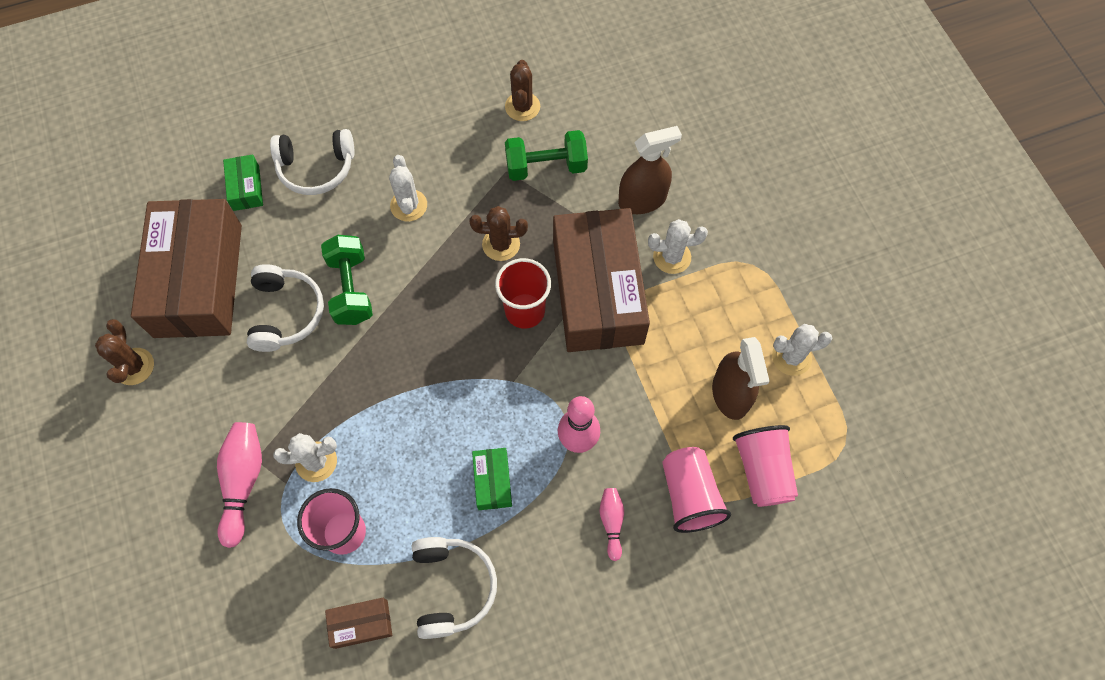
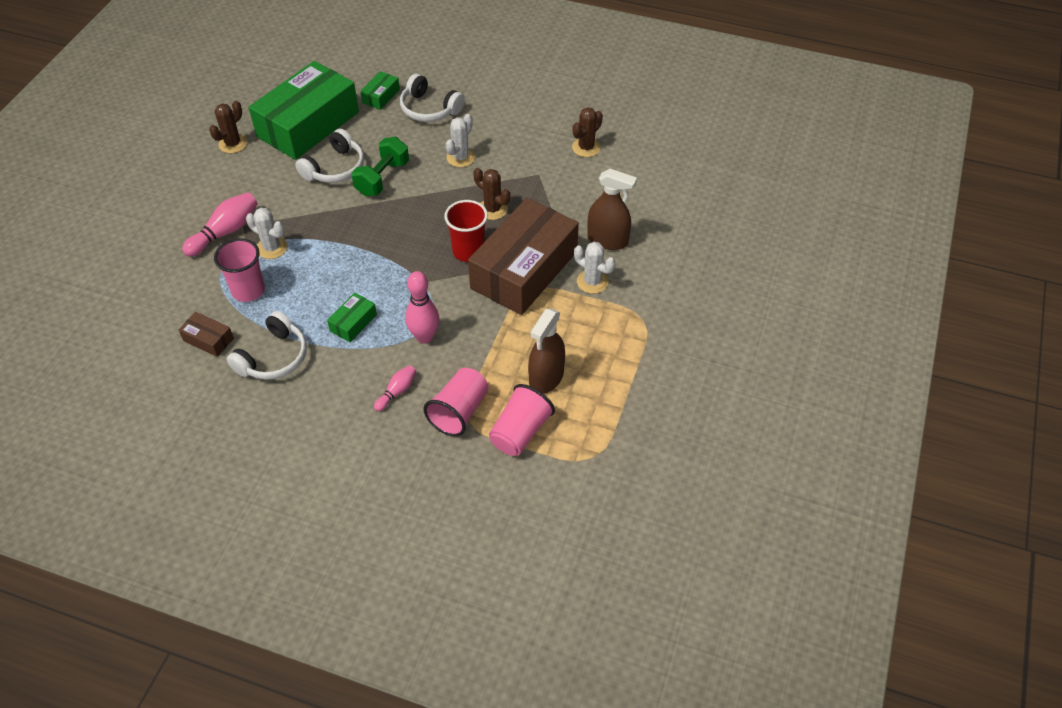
camera: 40 degrees right, 15 degrees down
(198, 280) = (308, 124): brown box -> green box
(546, 166) = (565, 186): green dumbbell -> none
(791, 357) = (610, 386): white cactus -> none

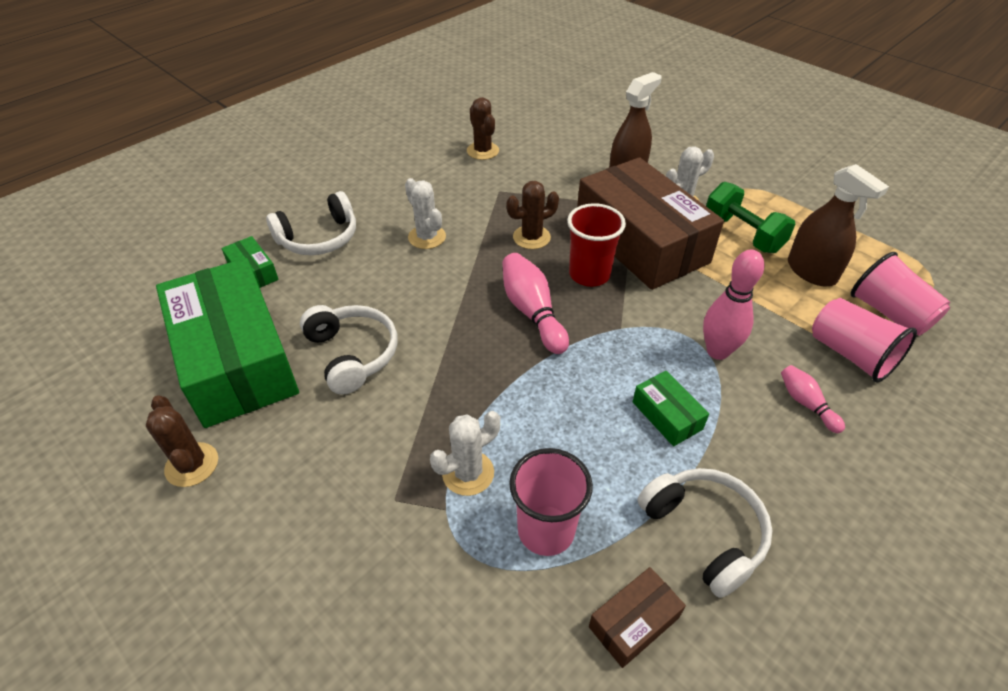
camera: 65 degrees left, 5 degrees down
(225, 232) = (392, 529): pink bowling pin -> pink bowling pin (532, 312)
(382, 178) = (410, 313): green dumbbell -> green dumbbell (742, 234)

